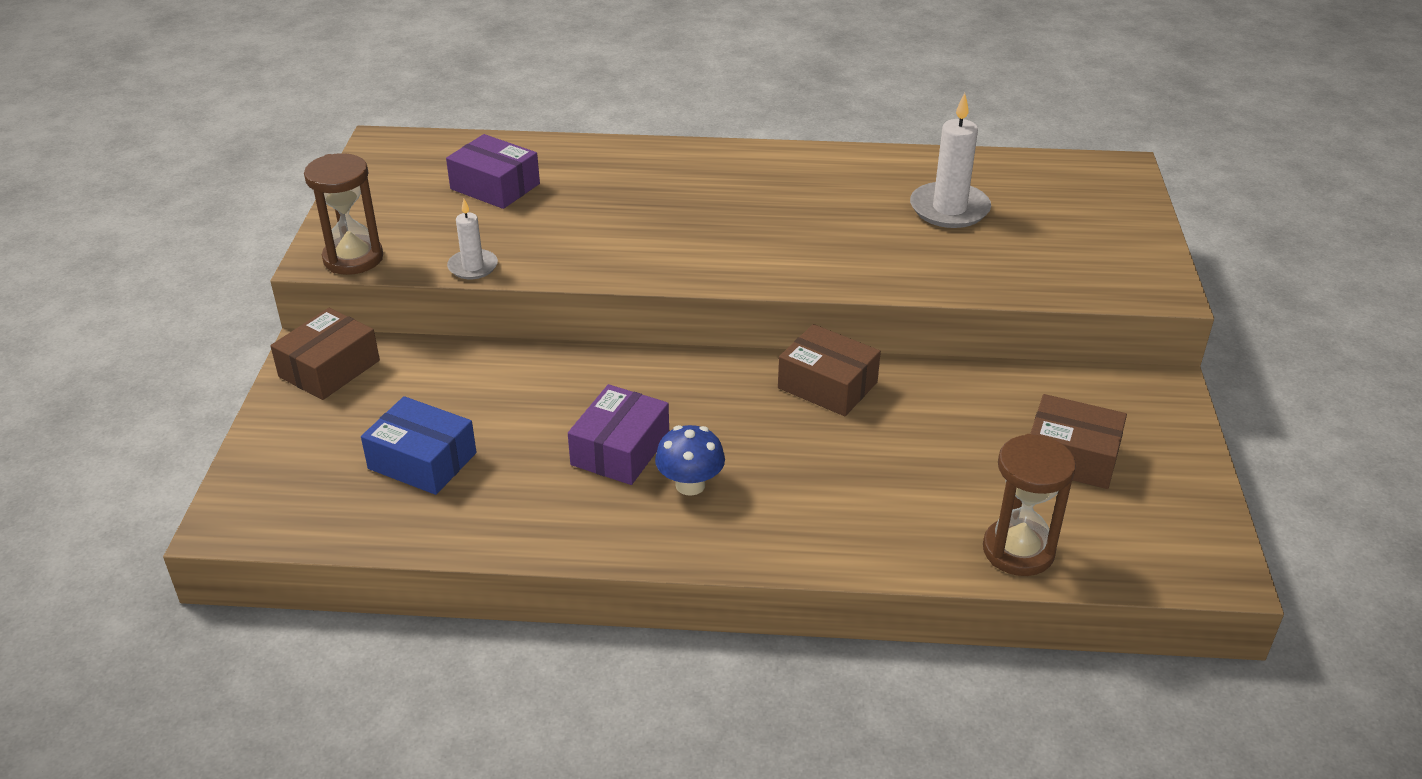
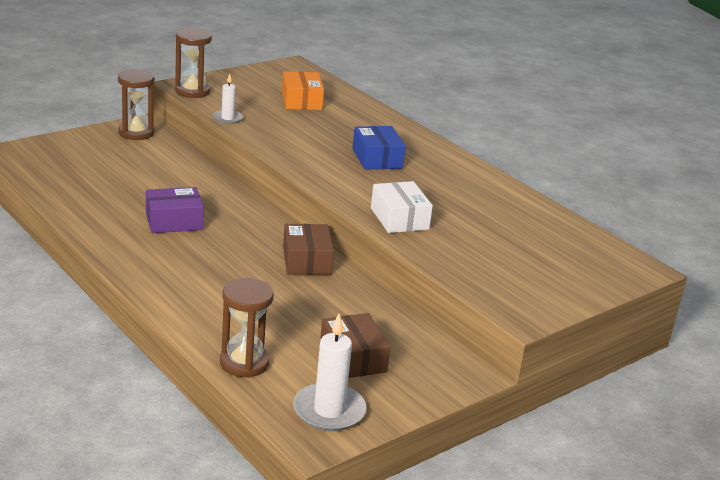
camera: 45 degrees right, 10 degrees down
(329, 369) = (136, 133): brown box -> brown hourglass
(422, 460) = (102, 177): blue box -> blue box (377, 158)
(495, 186) = (301, 101): purple box -> orange box
(690, 485) = (172, 248): blue mushroom -> none
(878, 264) = (399, 218): none -> white box
(949, 209) = (492, 224): white candle -> white candle (329, 411)

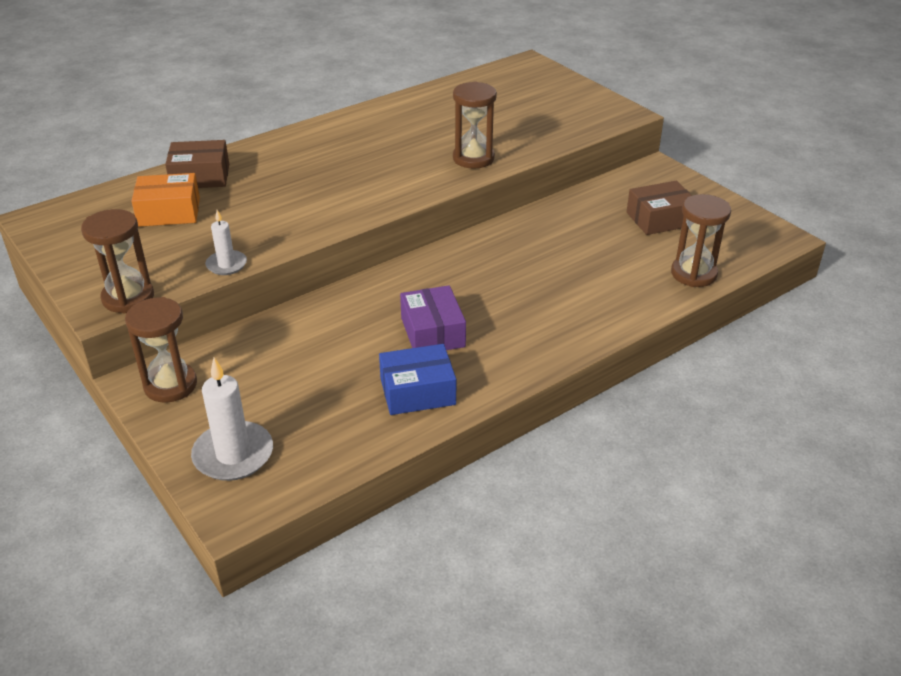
camera: 85 degrees left, 10 degrees up
(307, 261) = (500, 242): brown box -> brown box (200, 176)
(329, 411) = (739, 231): white candle -> white candle (233, 454)
(377, 158) = (337, 166): blue box -> blue box (417, 391)
(399, 218) = (473, 158): white box -> brown hourglass

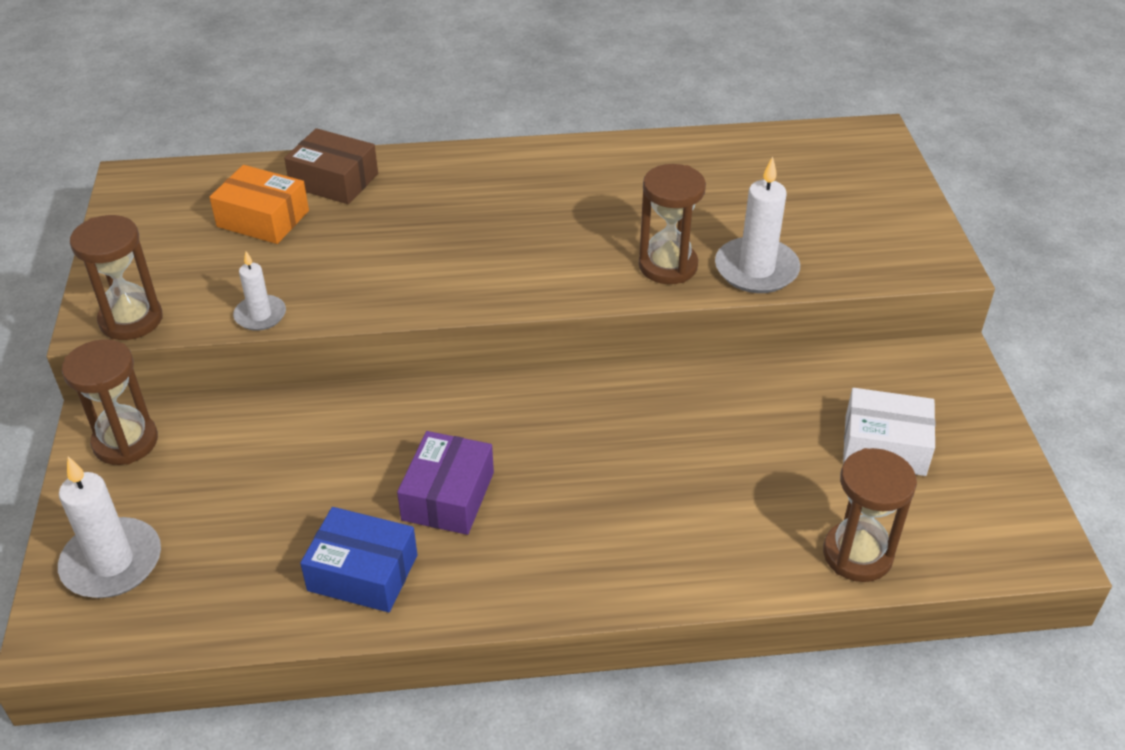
camera: 30 degrees right, 5 degrees up
(527, 145) = (756, 269): none -> white candle
(659, 219) = (885, 445): brown box -> white box

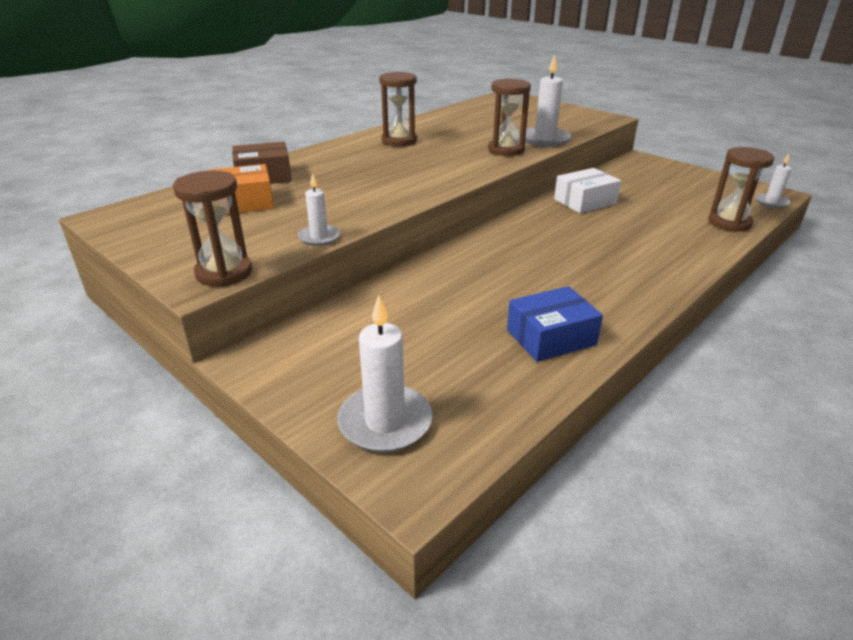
camera: 40 degrees left, 10 degrees down
(125, 442) = (285, 359): brown hourglass -> brown hourglass (399, 141)
(448, 496) = (533, 286): purple box -> none
(885, 445) = (669, 189): white box -> white box (585, 201)
(1001, 560) = (771, 202): none -> white candle

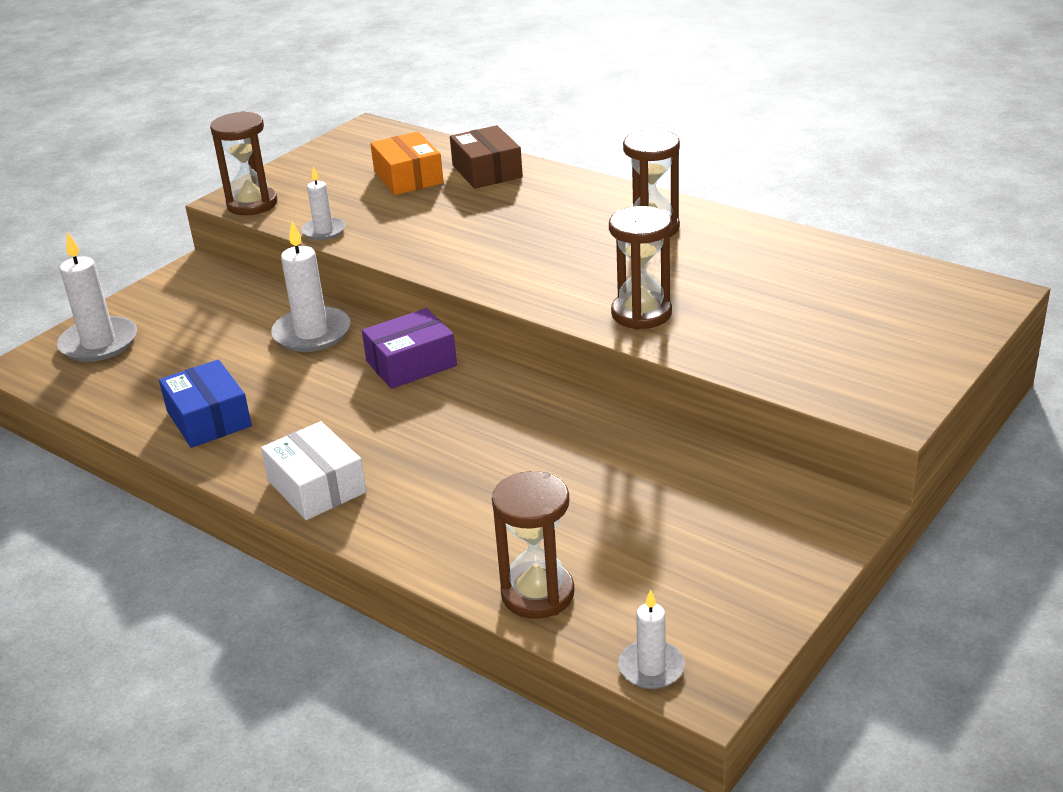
camera: 85 degrees right, 0 degrees up
(484, 249) = (411, 363): none -> purple box
(545, 139) = (711, 345): white candle -> white candle (312, 333)
(585, 201) = (592, 441): white box -> white box (317, 486)

